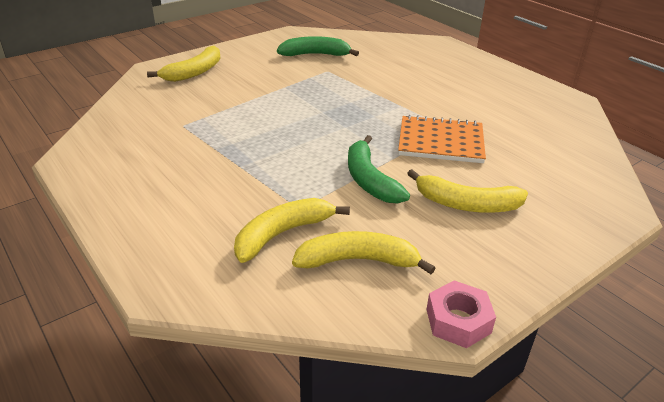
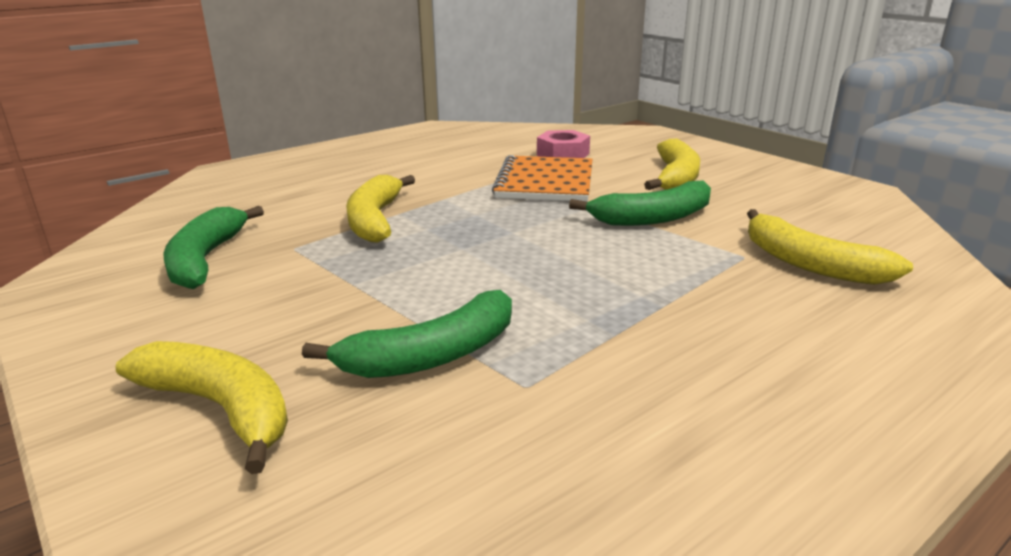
camera: 90 degrees left, 10 degrees down
(214, 106) = (433, 355): none -> green banana
(357, 260) = (819, 224): yellow banana -> yellow banana (375, 220)
(458, 321) = (860, 188): pink nut -> pink nut (563, 154)

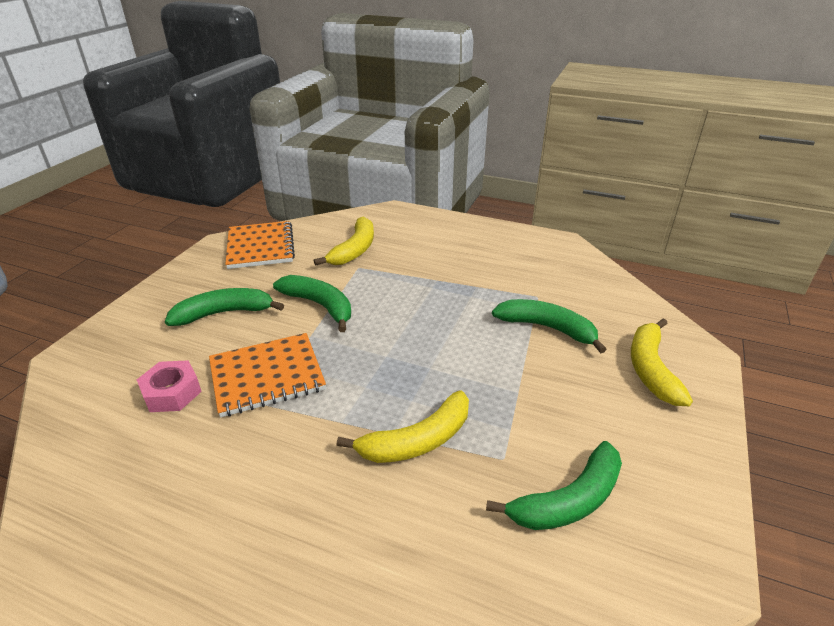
camera: 120 degrees left, 10 degrees up
(676, 177) = (224, 313): yellow banana -> green banana
(843, 208) = (260, 247): none -> orange notebook

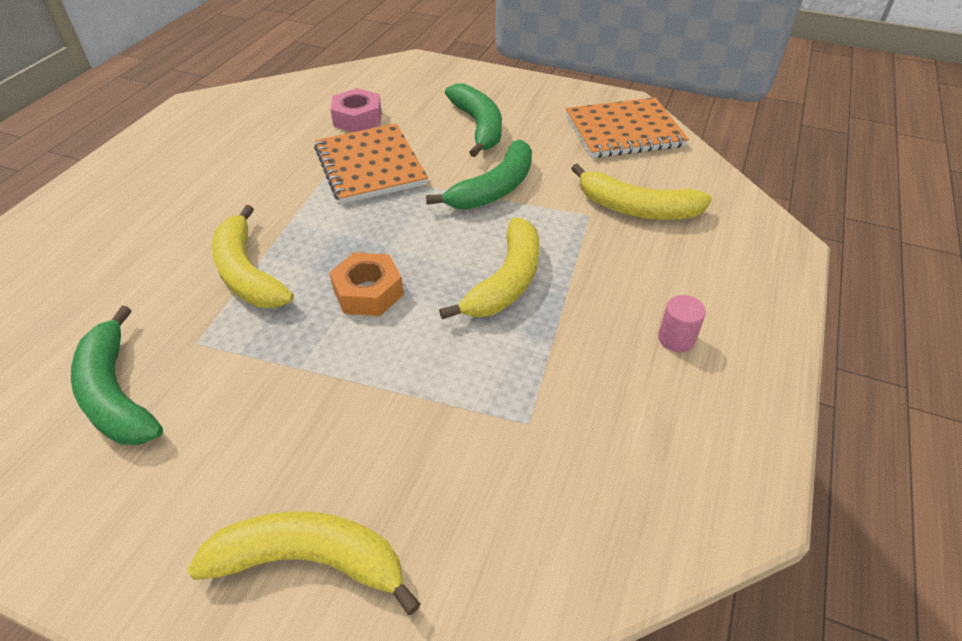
camera: 90 degrees right, 10 degrees up
(425, 301) = (506, 281): none -> yellow banana
(439, 364) = (368, 292): none -> orange nut
(469, 248) = (676, 339): none -> pink cylinder
(547, 328) = (436, 422): green banana -> none

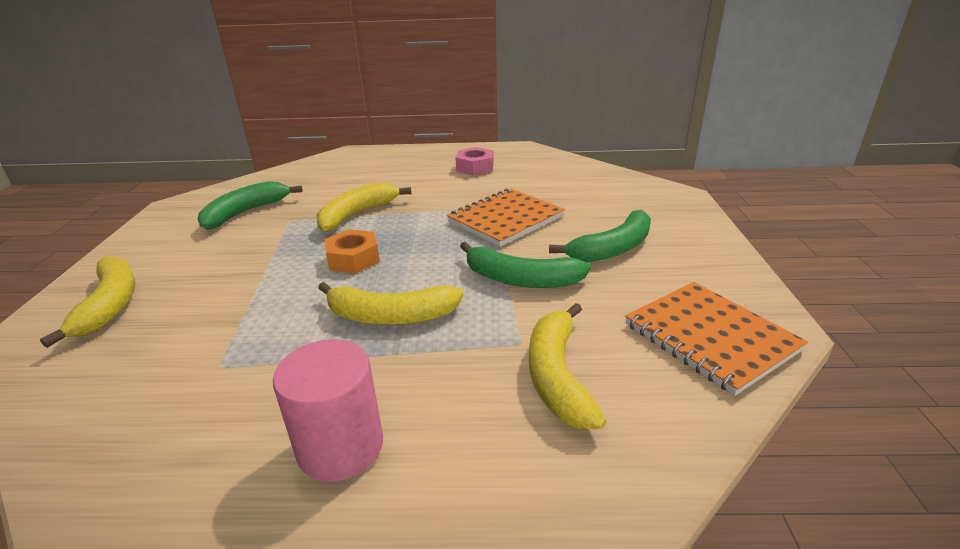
camera: 70 degrees right, 15 degrees down
(357, 118) = (565, 197): pink nut -> pink nut (475, 167)
(676, 339) = (340, 447): pink cylinder -> pink cylinder, size x1.99

